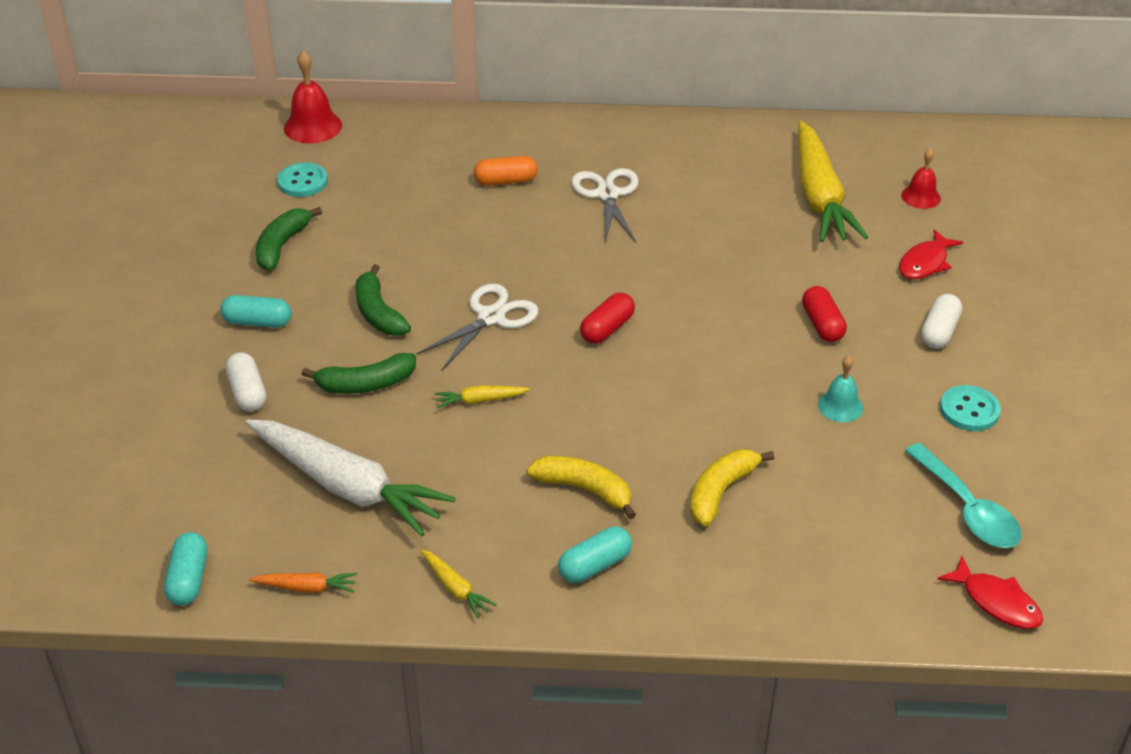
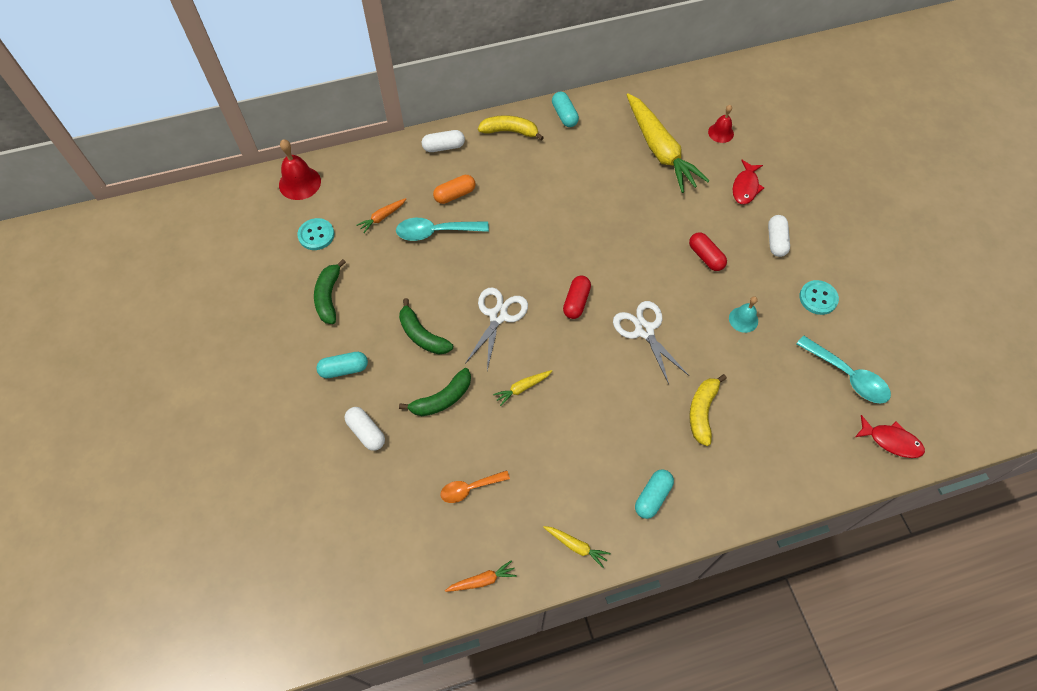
camera: 20 degrees left, 20 degrees up
(188, 579) = (402, 602): turquoise capsule -> turquoise capsule (564, 115)
(347, 486) = (470, 488): white carrot -> orange spoon
(397, 183) = (382, 217): none -> orange carrot
(458, 213) = (435, 232): none -> turquoise spoon
(519, 130) = (443, 147): none -> white capsule
(585, 490) = (620, 438): yellow banana -> yellow banana (510, 131)
(607, 194) = (526, 187): white scissors -> white scissors (644, 330)

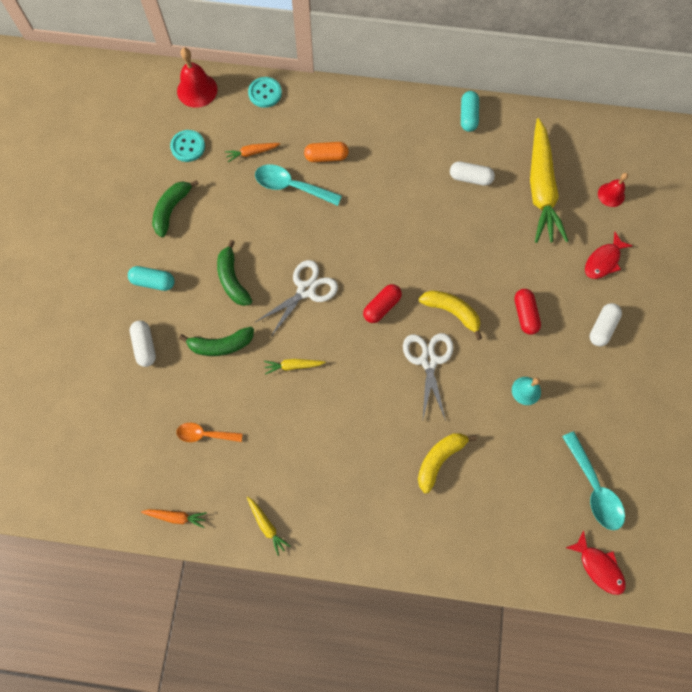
camera: 25 degrees right, 10 degrees up
(443, 147) = (340, 105): white capsule -> white capsule (470, 178)
(510, 131) = (408, 113): yellow banana -> yellow banana (452, 312)
(652, 497) = (354, 514): turquoise capsule -> none
(818, 298) = (610, 401): turquoise button -> turquoise button (265, 93)

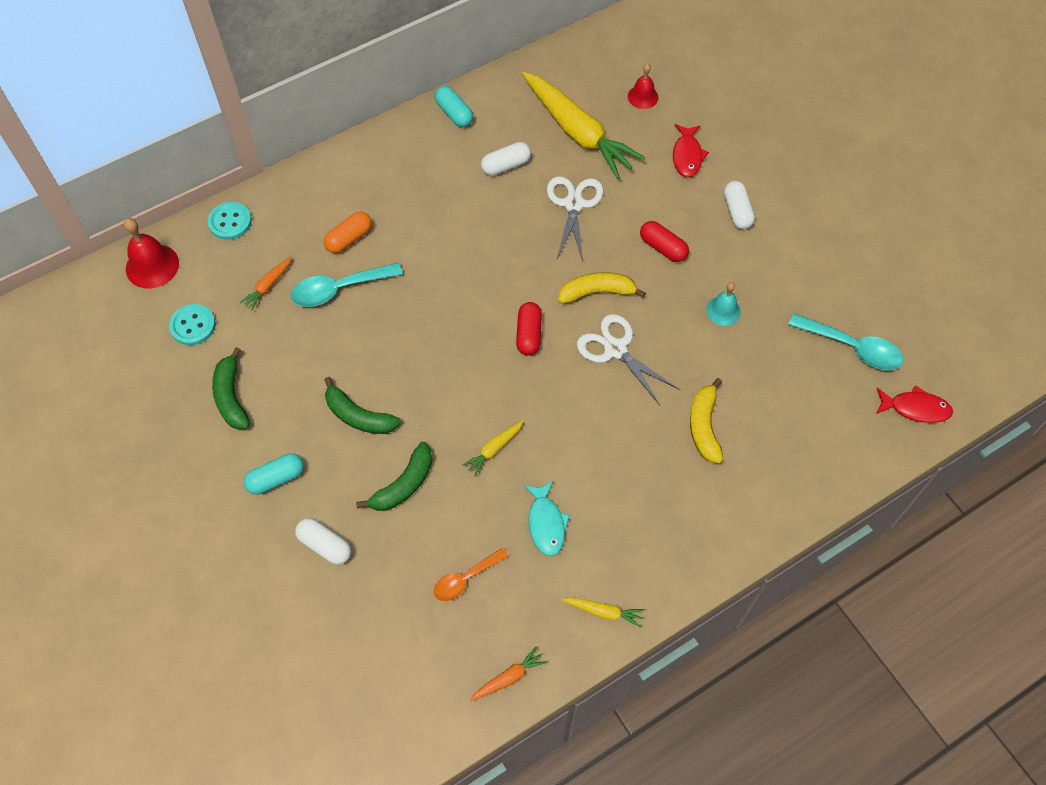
camera: 40 degrees left, 10 degrees down
(282, 440) = (546, 523): none -> turquoise fish
(306, 290) = (442, 372): white scissors -> white scissors (574, 204)

